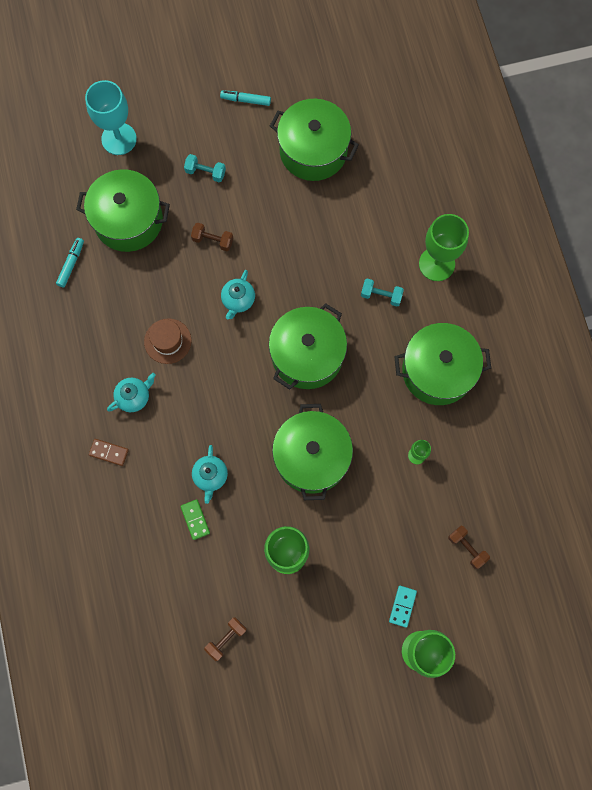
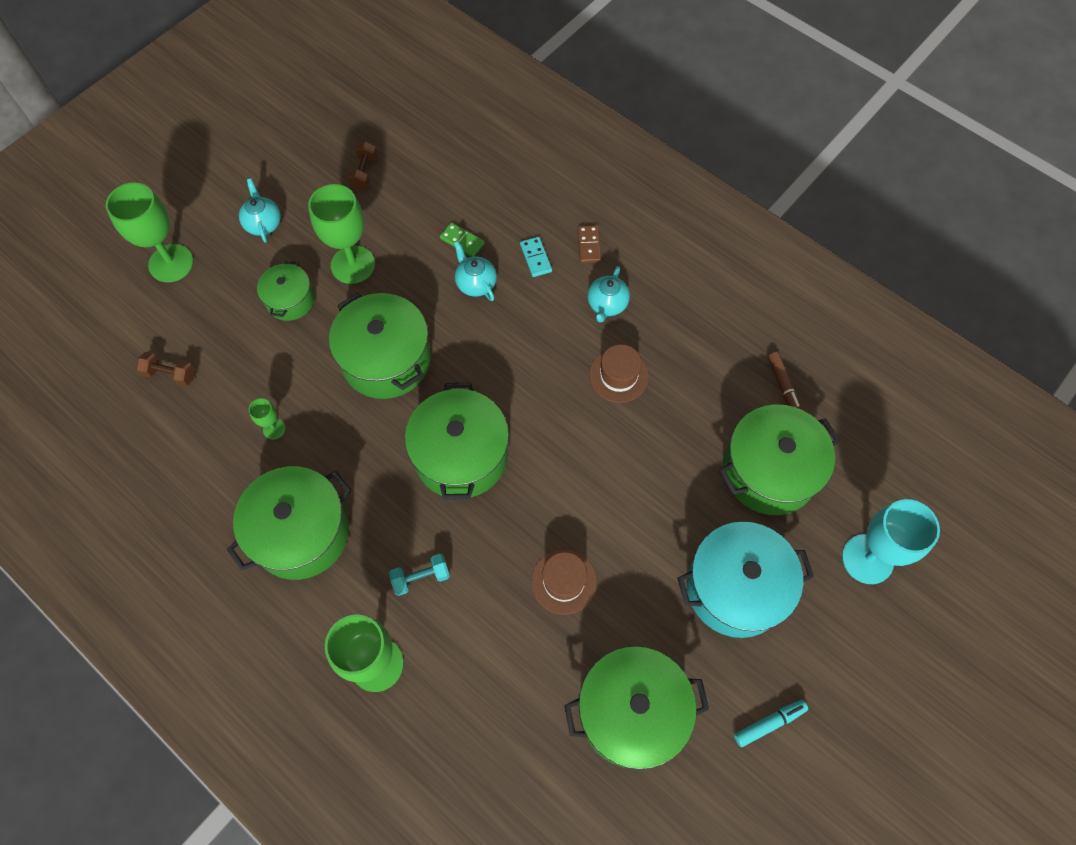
camera: 145 degrees right, 10 degrees down
(71, 264) = (783, 386): turquoise marker -> brown marker
(109, 452) = (588, 245): brown domino -> brown domino turned 75 degrees counterclockwise
(205, 172) = (735, 588): turquoise dumbbell -> turquoise pot
(213, 240) = (660, 512): brown dumbbell -> none
(238, 300) = (579, 464): turquoise teapot -> turquoise teapot (263, 223)
(299, 239) = (563, 581): none -> brown hat
(350, 554) = (290, 300): none -> green pot
(402, 606) = (210, 288): turquoise domino -> turquoise domino (535, 258)

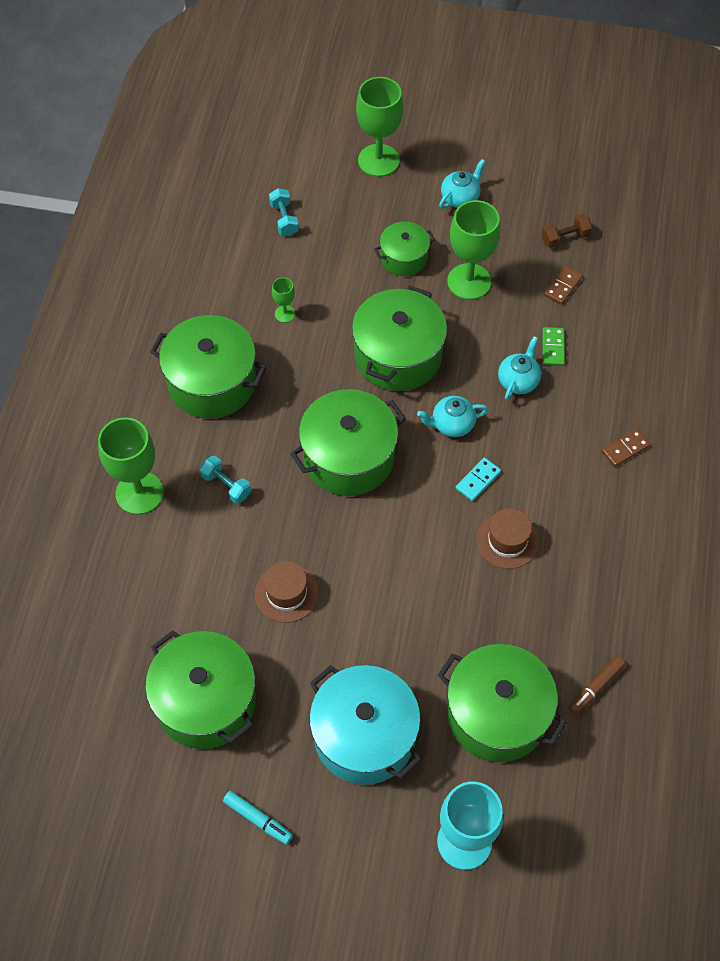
camera: 60 degrees right, 5 degrees down
(170, 374) = (284, 219): brown dumbbell -> turquoise dumbbell
(409, 201) = (563, 286): none -> brown domino
(535, 258) = (579, 413): turquoise domino -> turquoise domino (478, 480)
(607, 305) = (573, 495): turquoise teapot -> turquoise teapot (452, 424)

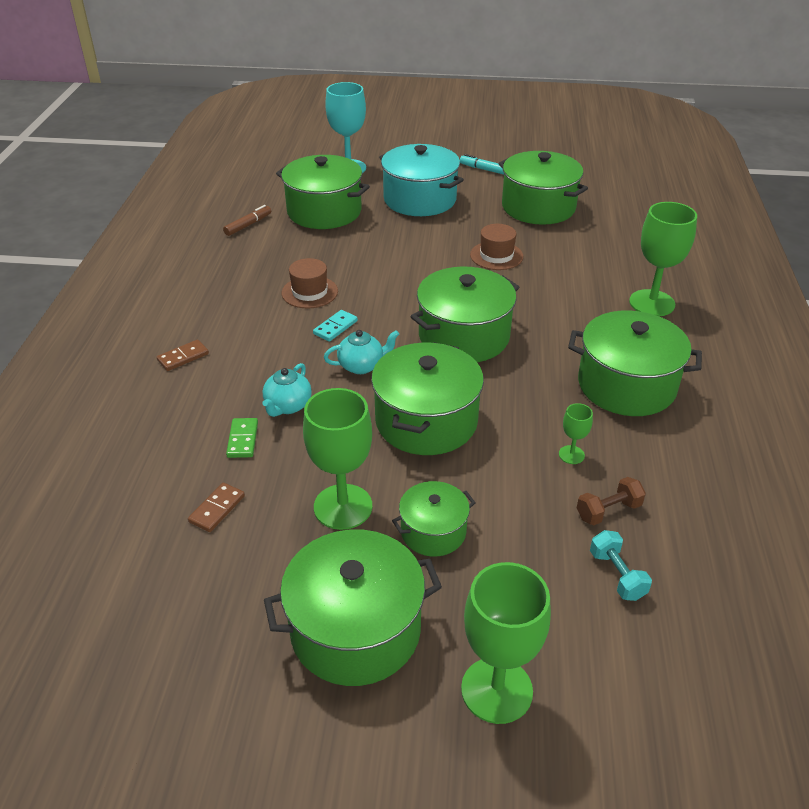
camera: 175 degrees right, 20 degrees down
(226, 485) = (574, 312): turquoise dumbbell -> none
(460, 198) = (355, 629): turquoise teapot -> green pot
(565, 238) = (200, 576): brown dumbbell -> brown dumbbell (608, 511)

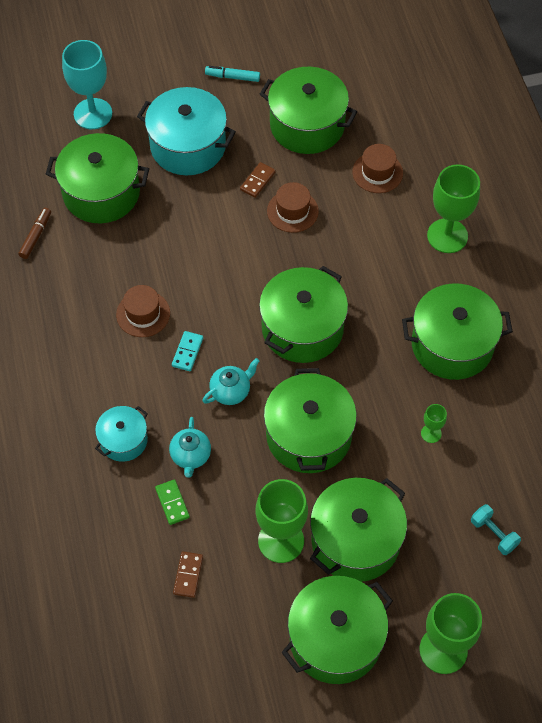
camera: 20 degrees left, 20 degrees up
(183, 357) = (72, 430): brown domino -> brown domino (257, 181)
(227, 377) = (123, 440): none -> turquoise pot
(433, 531) = (355, 540): green pot -> green pot, size x1.78
(594, 247) = (377, 172): none -> brown hat
(608, 511) = (473, 479): brown dumbbell -> none

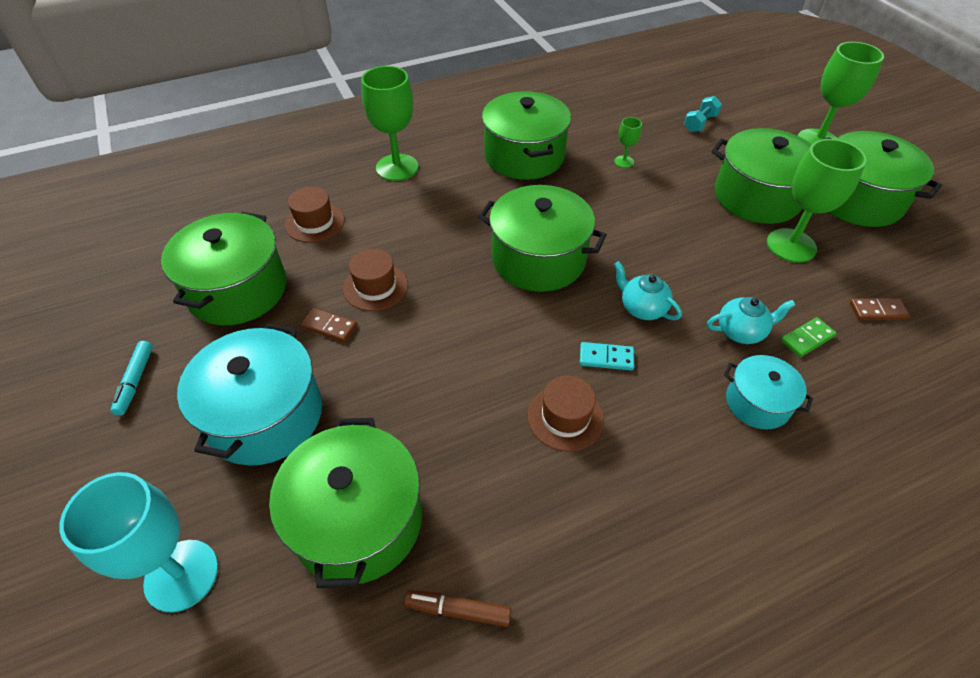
camera: 100 degrees left, 10 degrees down
(308, 435) = (666, 239): green pot -> none

